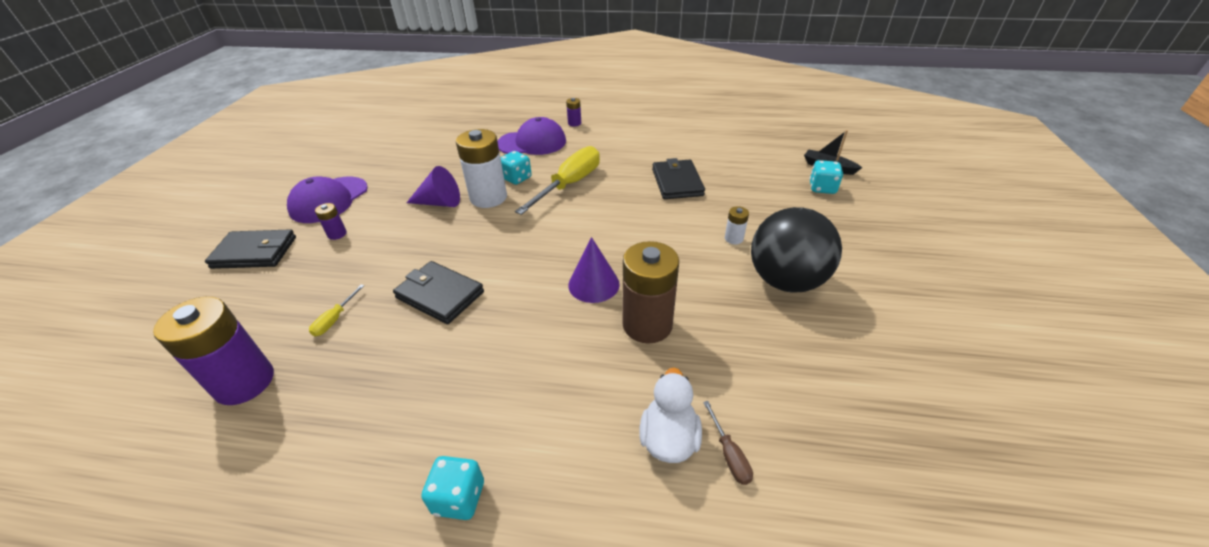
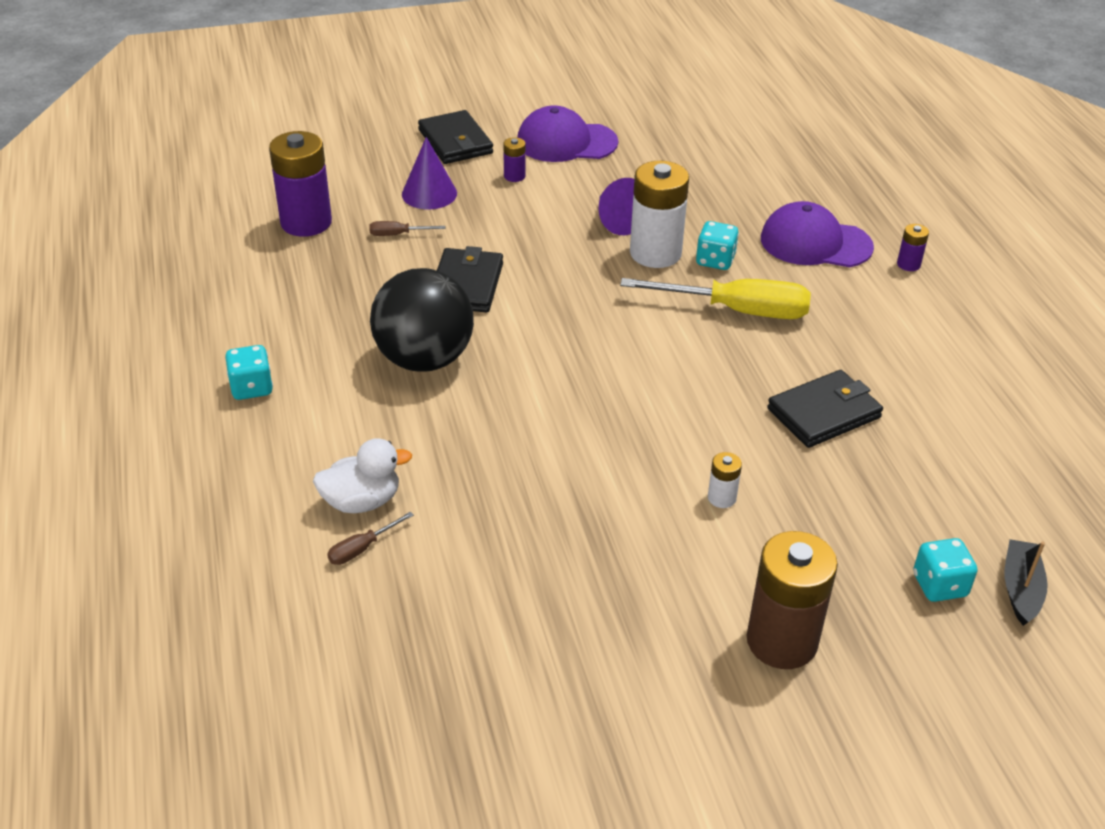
camera: 65 degrees right, 0 degrees up
(335, 319) = (398, 234): yellow screwdriver -> brown screwdriver
(532, 143) = (815, 243): purple cap -> purple cap turned 135 degrees clockwise
(593, 284) = (549, 391): purple cone -> purple cone (429, 193)
(647, 325) = (507, 451): brown battery -> brown battery (781, 641)
(785, 281) = (660, 563): black ball -> black ball (424, 359)

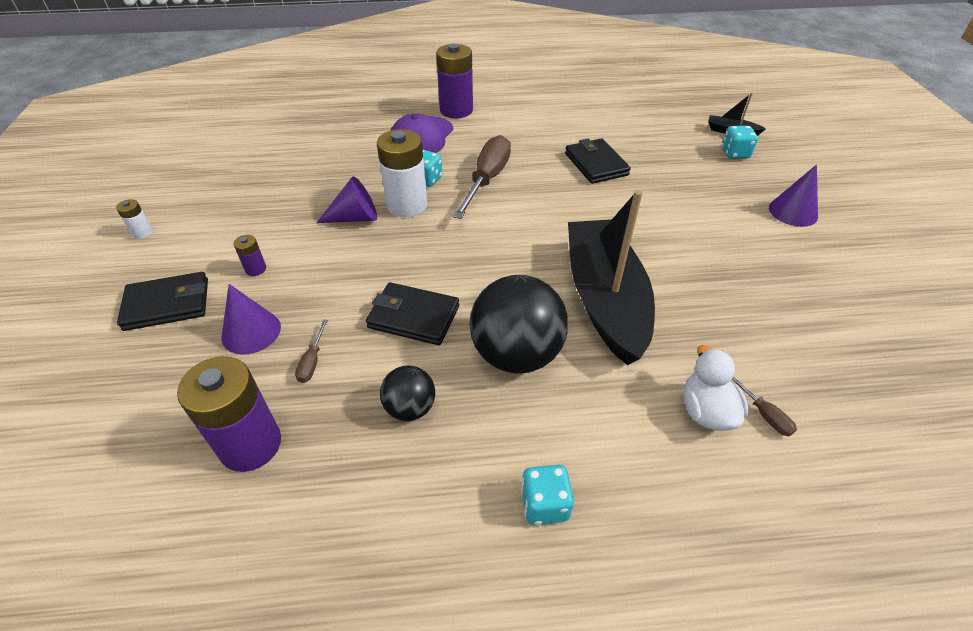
camera: 80 degrees left, 5 degrees up
(349, 299) = (410, 408): none -> black ball
(523, 423) = (604, 299): none -> black boat
(566, 142) = (220, 231): purple cap -> none
(721, 498) = (677, 215): white battery -> white battery (142, 232)
(736, 310) = (487, 180): yellow screwdriver -> brown screwdriver
(781, 641) = (793, 212): brown battery -> purple cone
(908, 264) = (456, 110): purple battery -> purple battery, size x2.23

